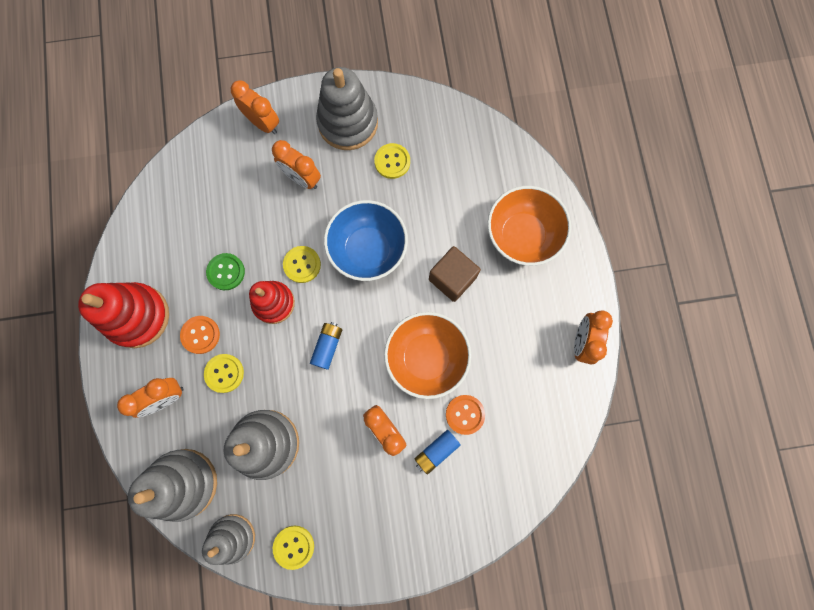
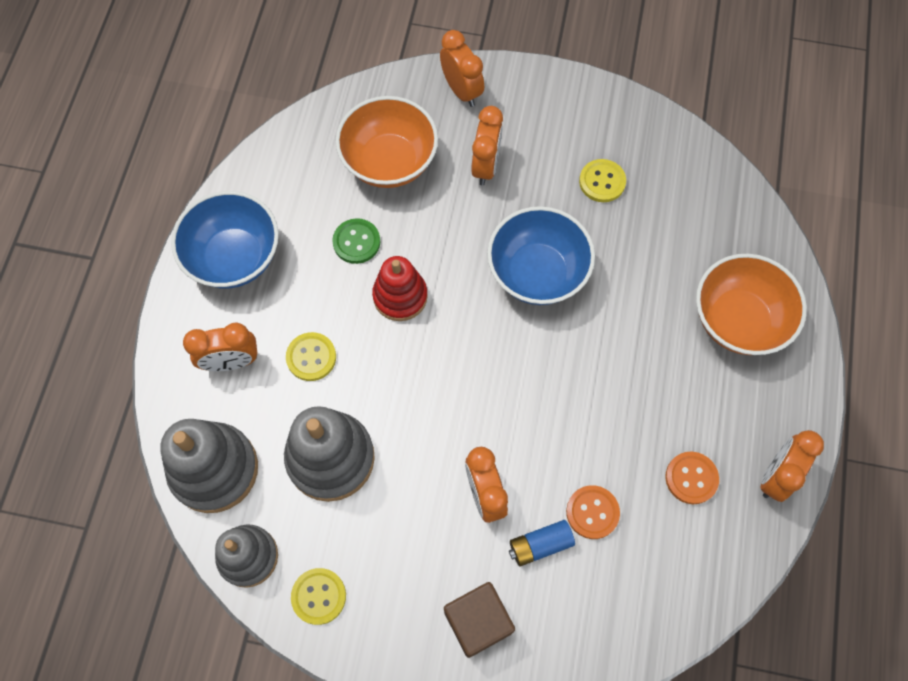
camera: 20 degrees right, 10 degrees down
(137, 316) = (234, 257): red stacking toy -> blue bowl
(200, 335) = (299, 303): orange button -> orange button (691, 478)
(302, 178) = (485, 166): orange clock -> orange clock turned 135 degrees counterclockwise
(302, 265) = (450, 264): yellow button -> none
(327, 346) = (447, 369): blue battery -> none
(348, 123) = (563, 121): grey stacking toy -> none
(426, 358) = (566, 426): orange bowl -> orange bowl (389, 162)
(452, 278) = (631, 342): brown cube -> brown cube (478, 622)

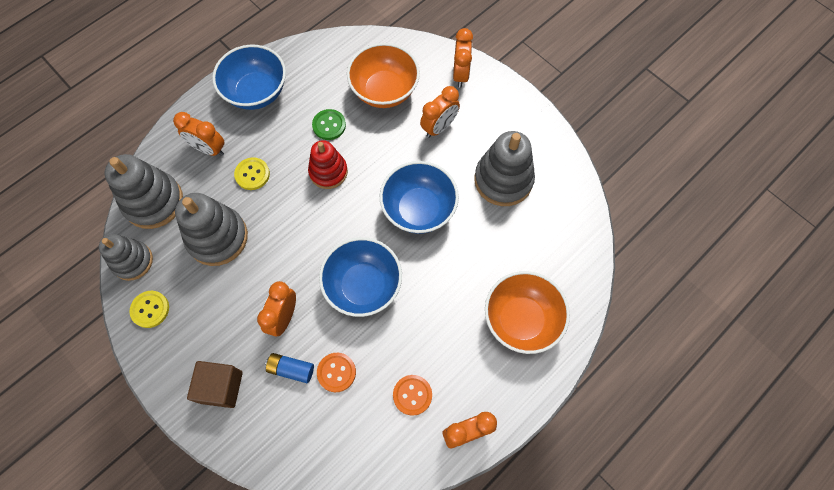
camera: 35 degrees right, 0 degrees up
(544, 398) = (363, 286): none -> blue bowl
(602, 182) = (503, 180): yellow button -> grey stacking toy

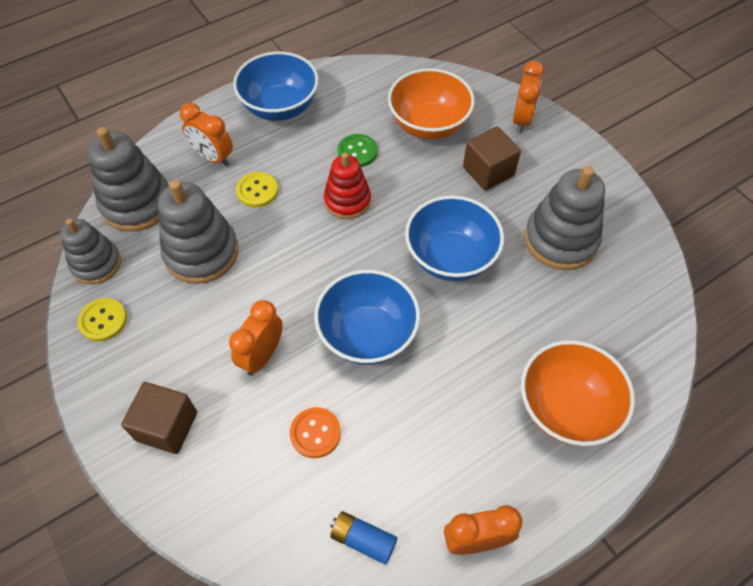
camera: 10 degrees right, 10 degrees down
(291, 369) = (259, 419): blue battery -> blue battery (363, 539)
(412, 395) = (409, 479): orange button -> none
(439, 127) = (488, 171): orange clock -> brown cube

